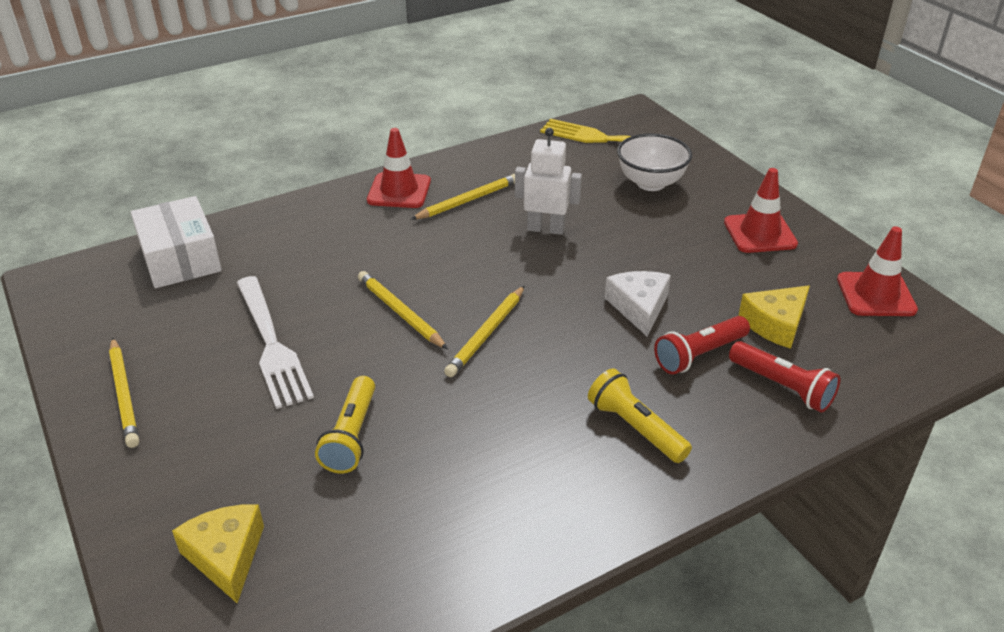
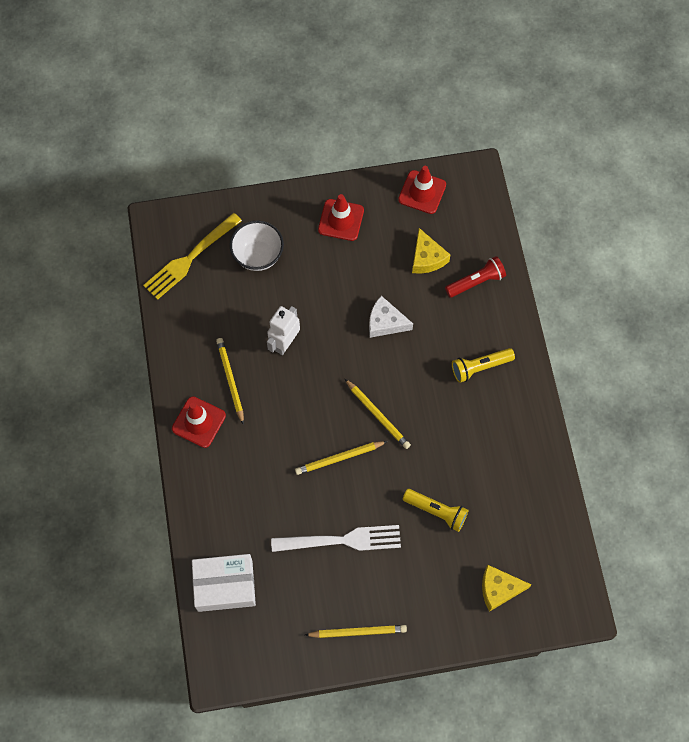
camera: 70 degrees left, 30 degrees up
(699, 355) = (437, 310): red flashlight -> none

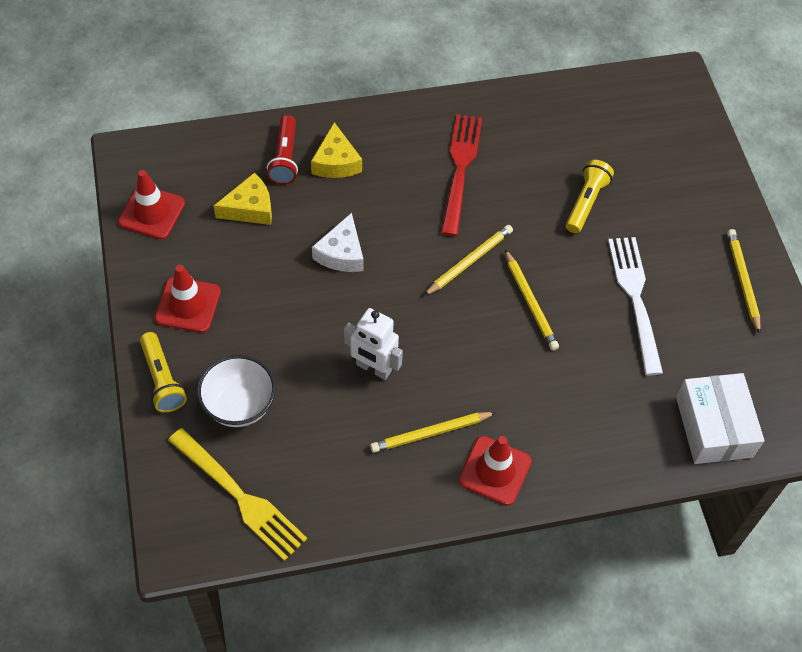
camera: 95 degrees left, 10 degrees down
(468, 413) = (460, 169): none -> red fork
(476, 282) = (285, 158): red flashlight -> red flashlight turned 150 degrees counterclockwise
(480, 367) = (400, 157): yellow flashlight -> yellow flashlight (162, 380)
(499, 589) = (667, 146): yellow cheese -> yellow cheese (336, 162)

